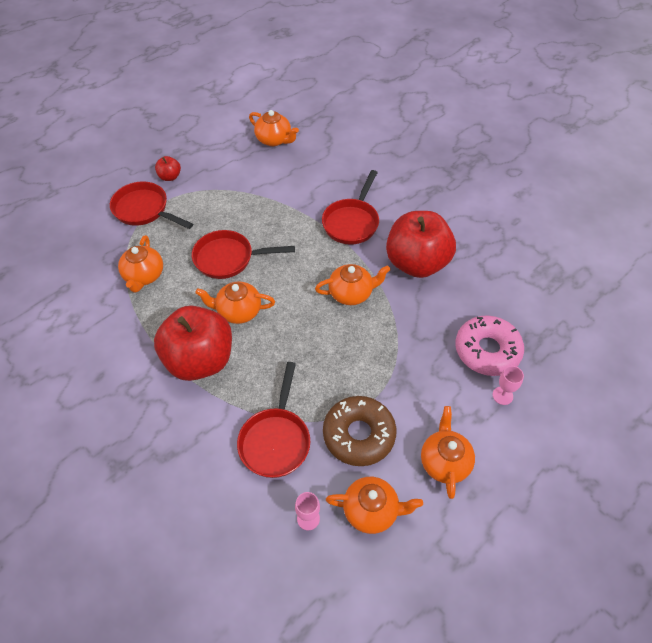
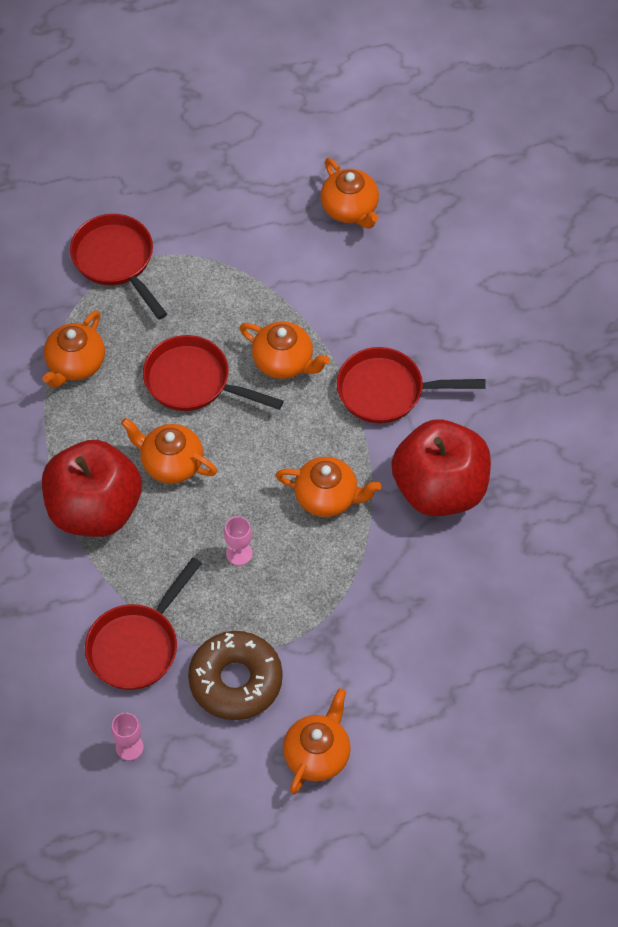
camera: 25 degrees right, 5 degrees up
(170, 177) = (173, 218): red apple -> none
(352, 222) = (387, 391): red pan -> red pan turned 45 degrees clockwise
(371, 510) = (203, 770): orange teapot -> orange teapot (284, 362)
(487, 350) = (455, 646): pink donut -> none
(502, 395) = (437, 710): pink goblet -> pink goblet (239, 553)

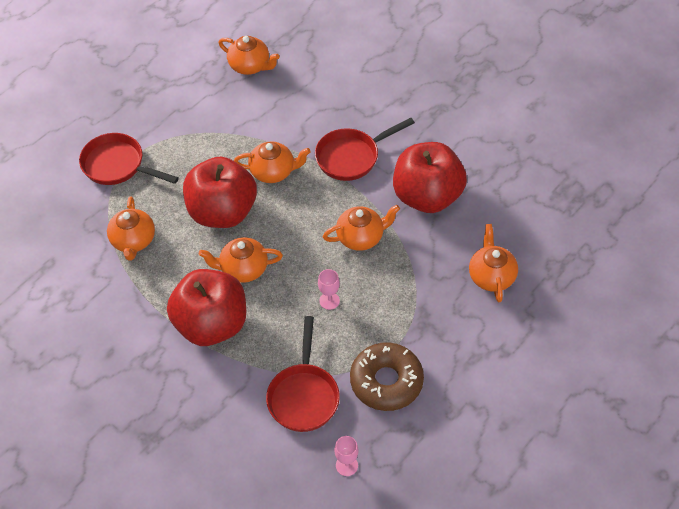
camera: 30 degrees left, 5 degrees down
(194, 382) = (222, 212): red pan -> red apple
(317, 754) = (474, 398): orange teapot -> orange teapot (491, 276)

